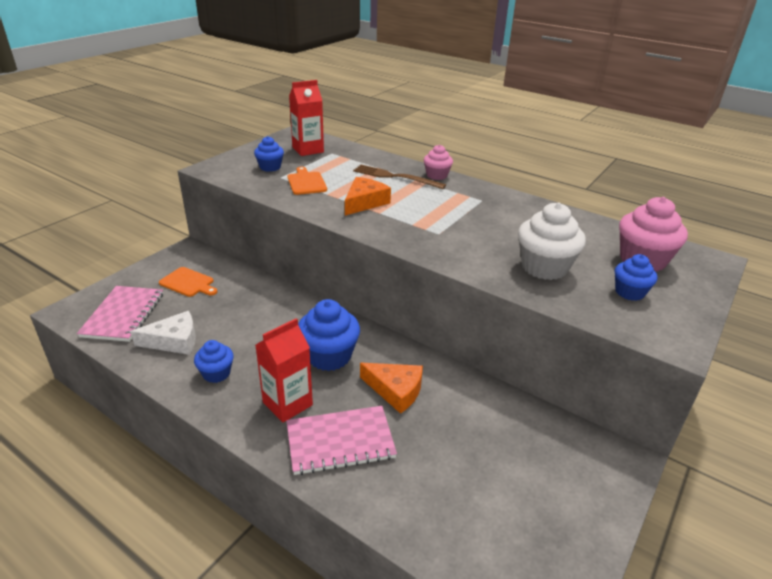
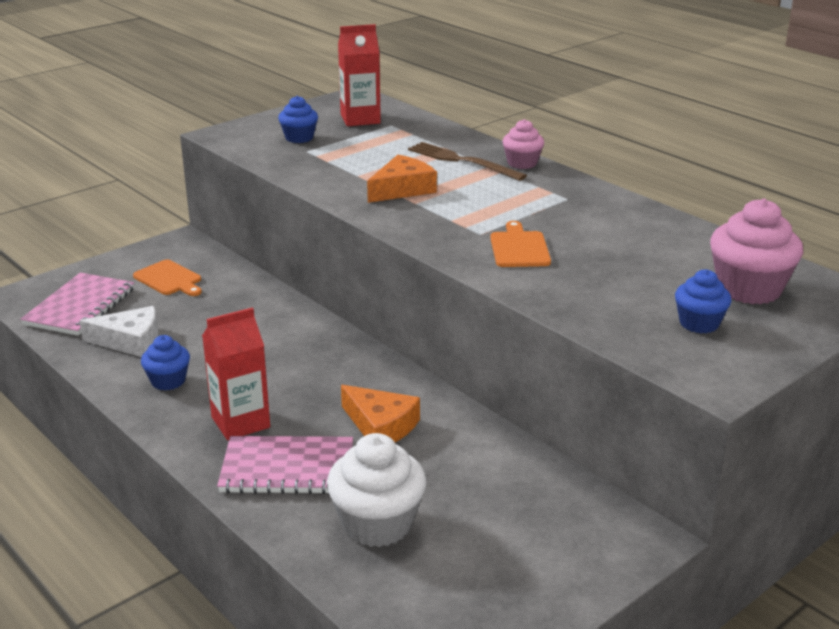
camera: 15 degrees right, 5 degrees down
(306, 182) = (338, 159): orange cutting board -> orange cutting board (519, 248)
(329, 356) = (313, 379): blue cupcake -> none
(544, 267) = (600, 284): white cupcake -> white cupcake (377, 524)

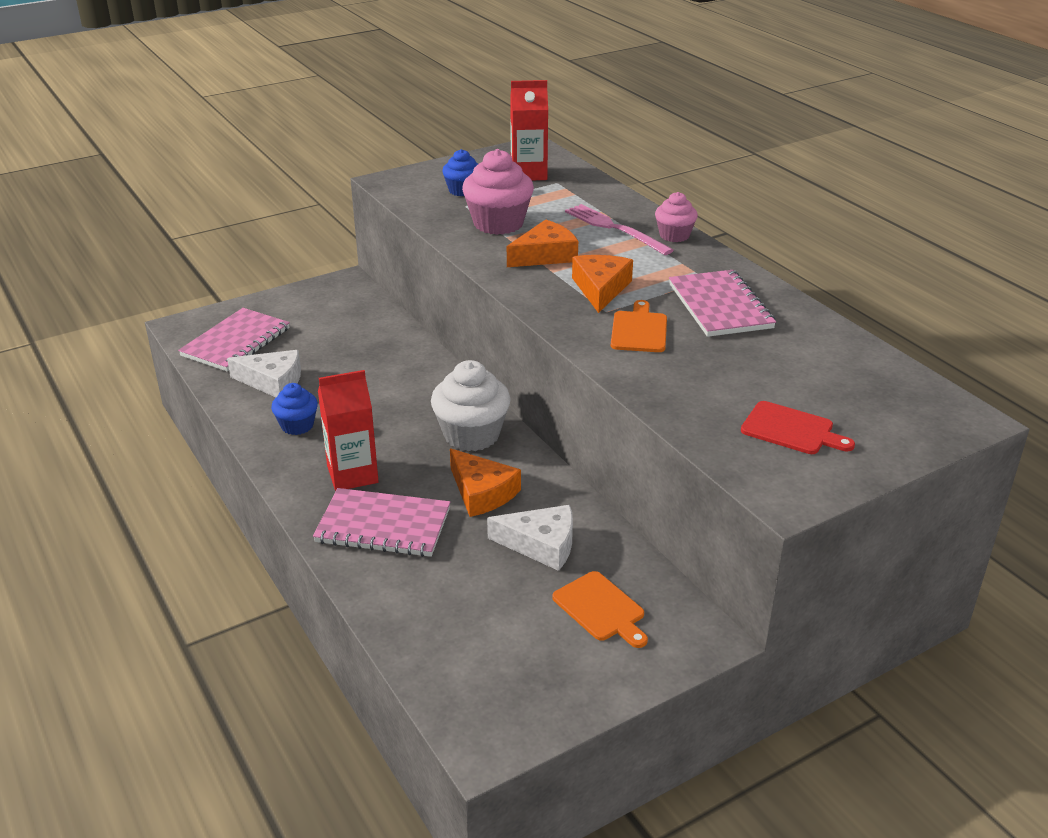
camera: 10 degrees right, 5 degrees up
(169, 279) = (324, 321): orange cutting board -> orange cutting board (601, 609)
(377, 524) = (451, 590): white cupcake -> white cupcake (471, 435)
(456, 469) = (541, 544): none -> white cheese
(462, 161) = (614, 228): brown fork -> pink fork
(468, 214) = (600, 289): none -> orange cheese
(589, 221) = (719, 306): none -> pink notebook
(699, 323) = (791, 430): blue cupcake -> red cutting board
(749, 289) = (857, 397): pink cupcake -> pink cupcake (498, 223)

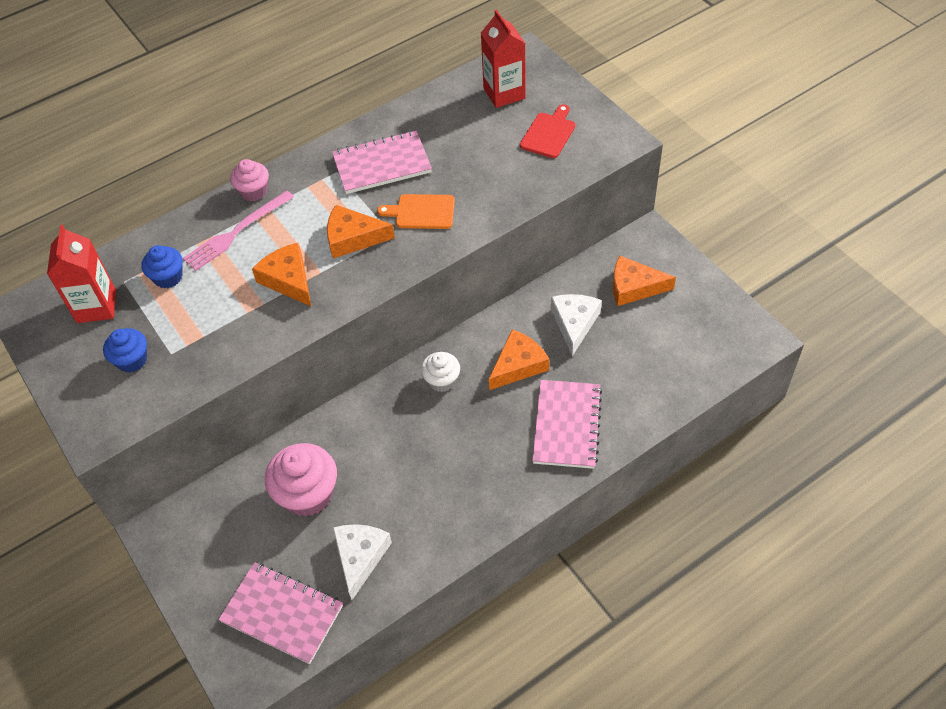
camera: 90 degrees left, 20 degrees up
(297, 425) = (434, 518): blue cupcake -> blue cupcake (168, 277)
(352, 474) = (504, 459): red carton -> red carton (504, 93)
(471, 435) = (442, 380): white cupcake -> white cupcake, size x0.59
(498, 223) = (217, 321): pink cupcake -> pink cupcake (307, 494)
(601, 609) = (634, 287): orange cutting board -> orange cheese

